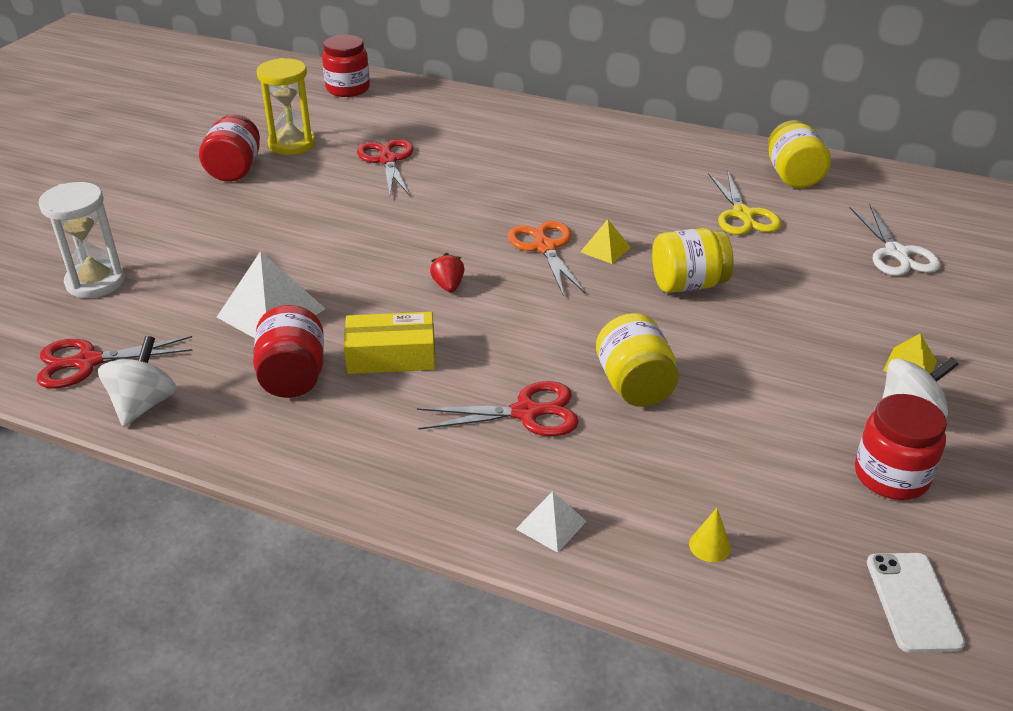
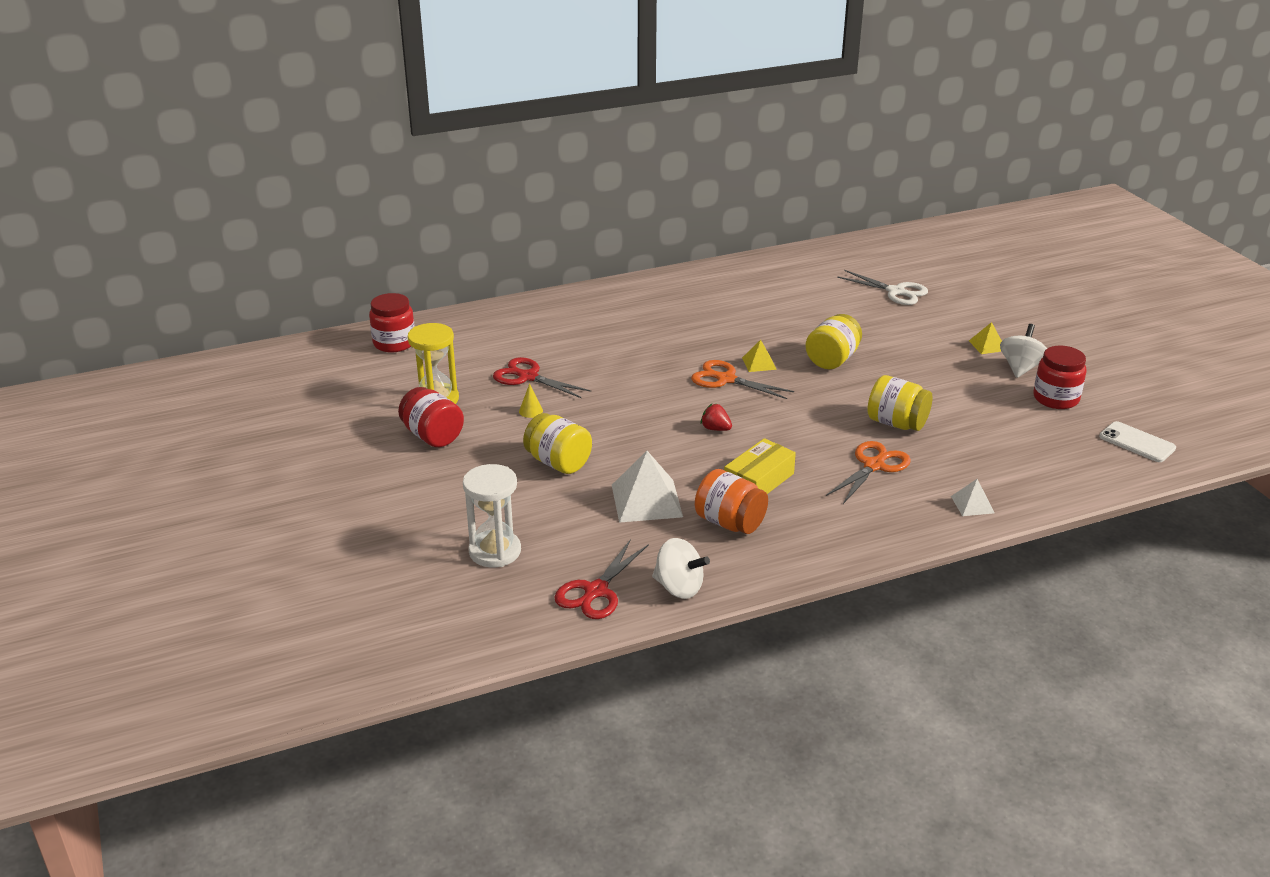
camera: 45 degrees left, 5 degrees down
(143, 404) = (679, 587): white spinning top -> white spinning top turned 150 degrees clockwise
(293, 377) = (730, 523): red jar -> orange jar
(527, 412) = (874, 465): red scissors -> orange scissors
(709, 546) = (1042, 470): yellow cone -> yellow cone (531, 411)
(743, 215) = (793, 307): yellow scissors -> none
(793, 176) = (779, 272): yellow jar -> yellow jar (558, 463)

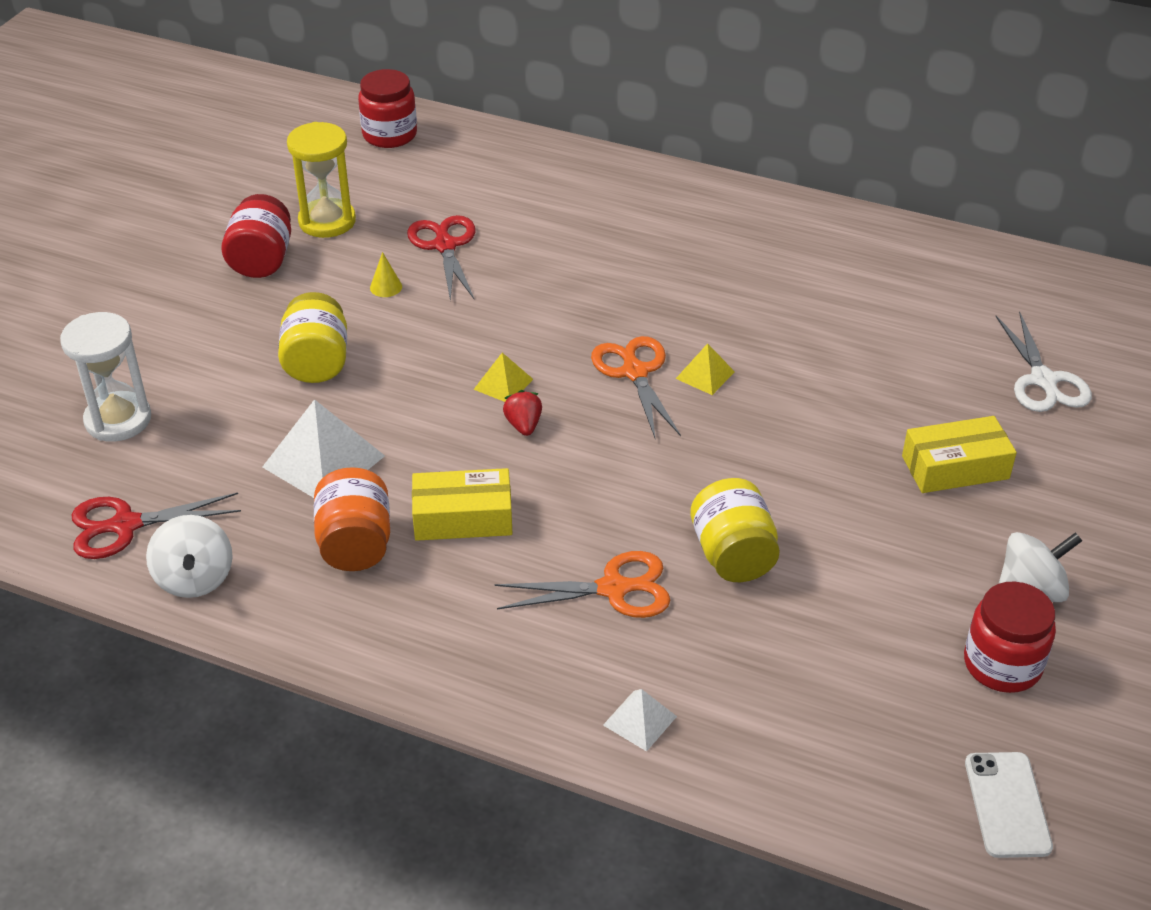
camera: 45 degrees right, 10 degrees up
(832, 360) = (798, 423): yellow jar -> none
(920, 341) = (955, 467): none -> yellow box
(987, 345) = (1039, 530): yellow pyramid -> yellow pyramid (503, 384)

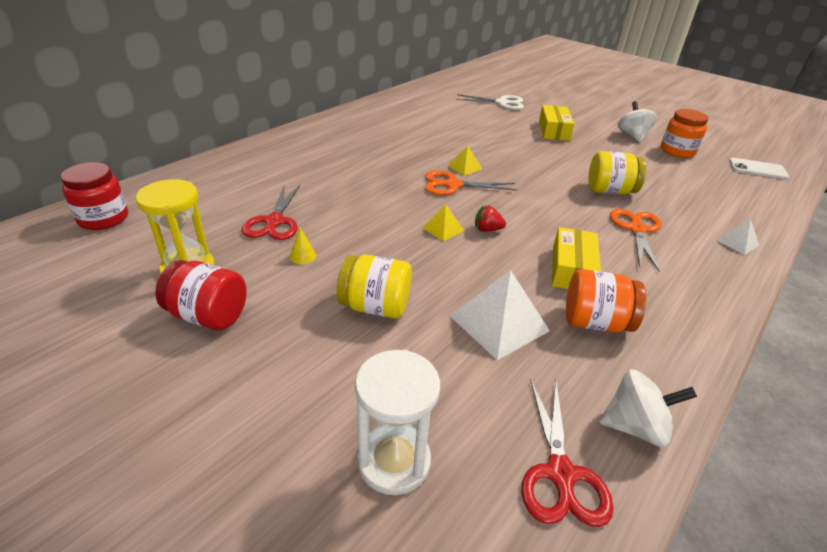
camera: 75 degrees left, 5 degrees down
(445, 245) = (274, 222): red scissors -> red scissors turned 90 degrees counterclockwise
(1002, 664) = (677, 151): red jar -> orange jar

